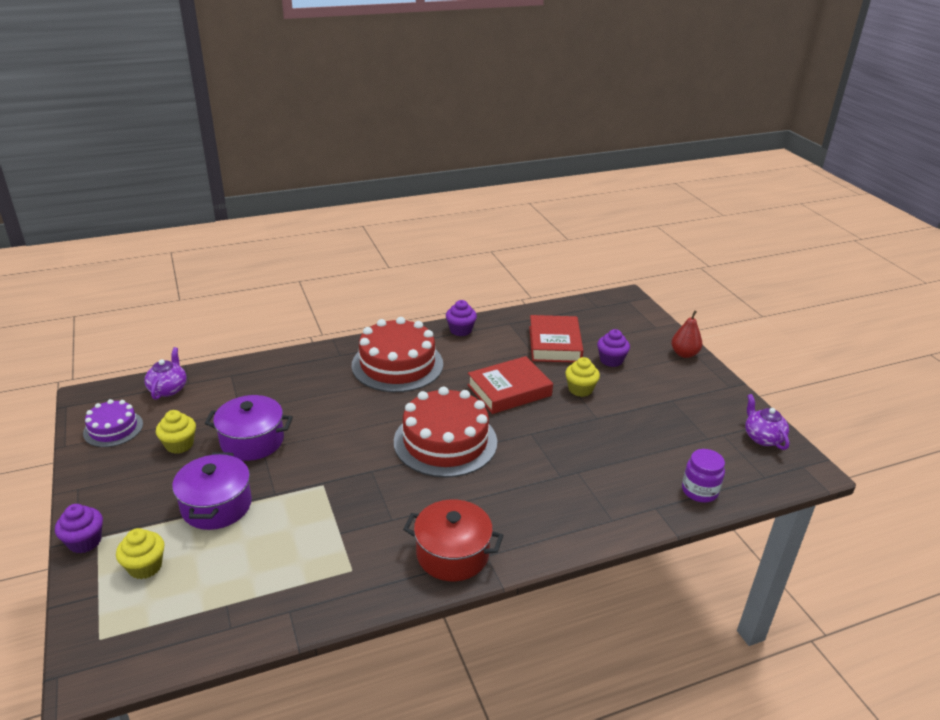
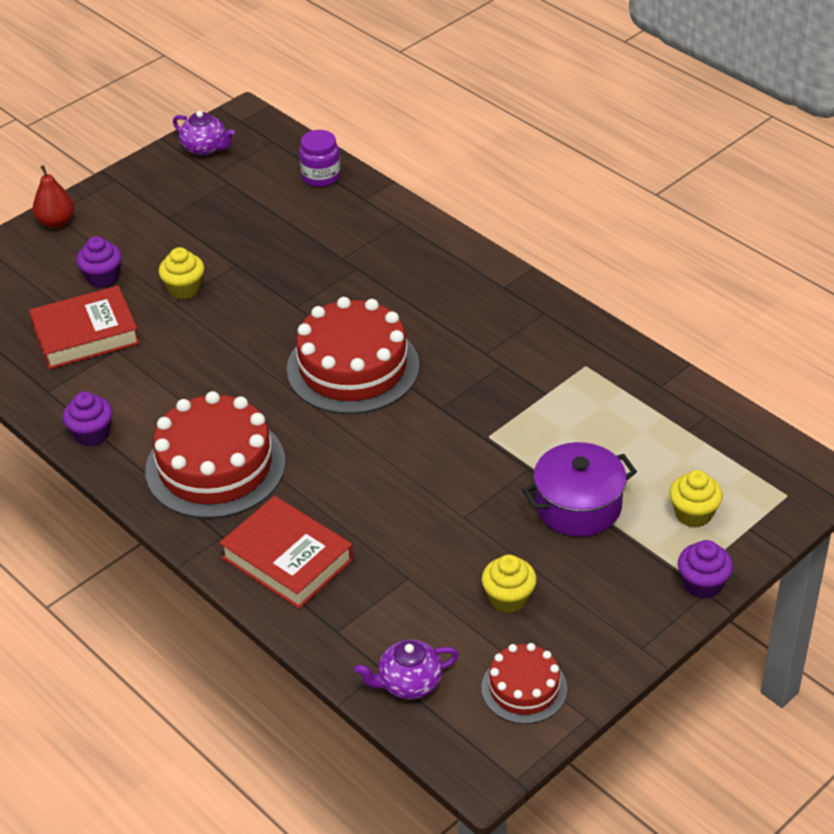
camera: 110 degrees left, 10 degrees up
(113, 428) = (524, 688): purple cake -> red cake
(252, 441) = (457, 533): purple pot -> none
(452, 554) = (518, 308): red pot -> none
(509, 390) = (219, 346): red book -> red book (287, 559)
(762, 438) = (205, 148): purple teapot -> purple teapot turned 105 degrees counterclockwise

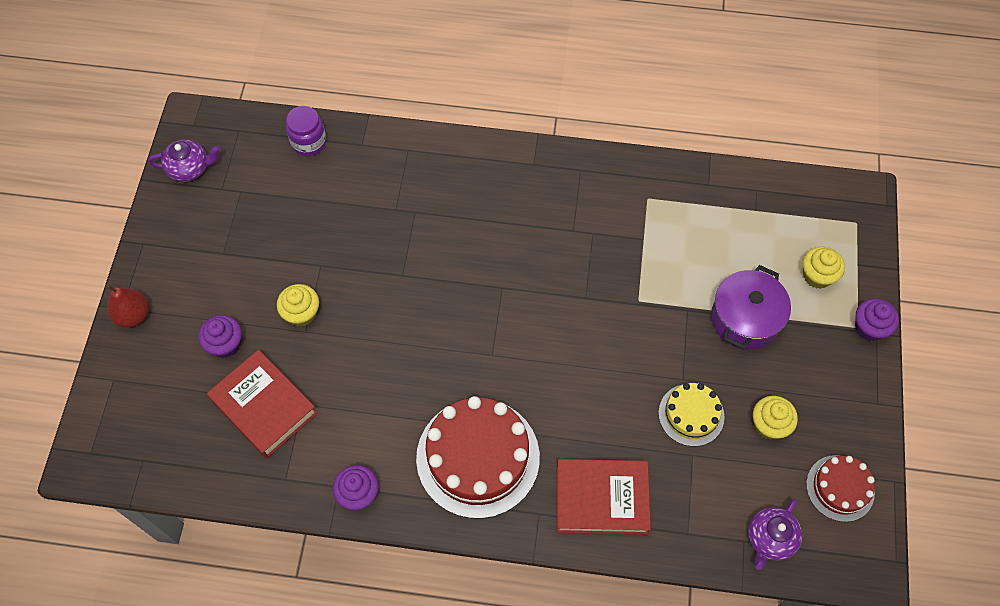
camera: 40 degrees left, 20 degrees up
(86, 334) = (264, 406): red book -> red book turned 75 degrees counterclockwise
(353, 367) = (494, 303): red cake -> none
(441, 547) = (691, 414): none -> yellow cake

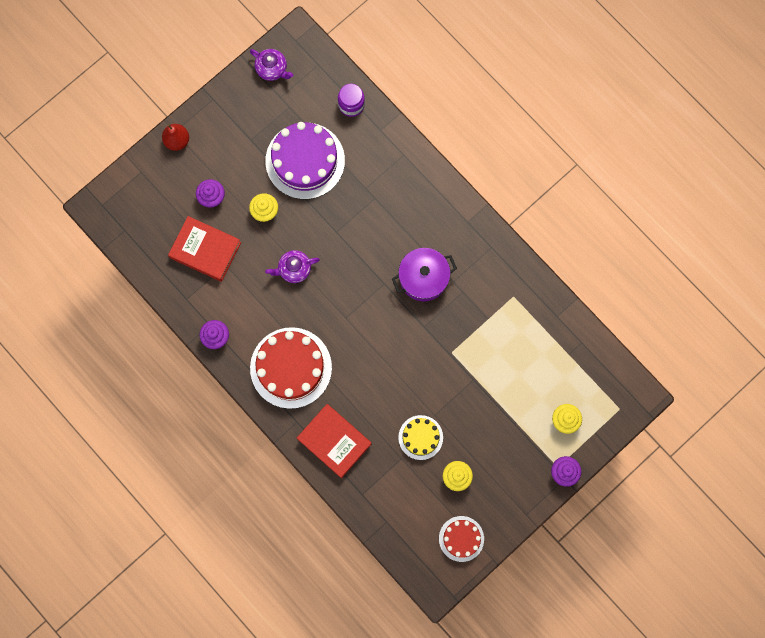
camera: 40 degrees right, 15 degrees up
(264, 406) = (205, 250): red book -> red book turned 60 degrees counterclockwise
(304, 230) = (305, 161): none -> purple cake
(745, 319) = (500, 411): purple pot -> purple pot (423, 278)
(770, 539) = (400, 532): purple teapot -> purple teapot (294, 269)

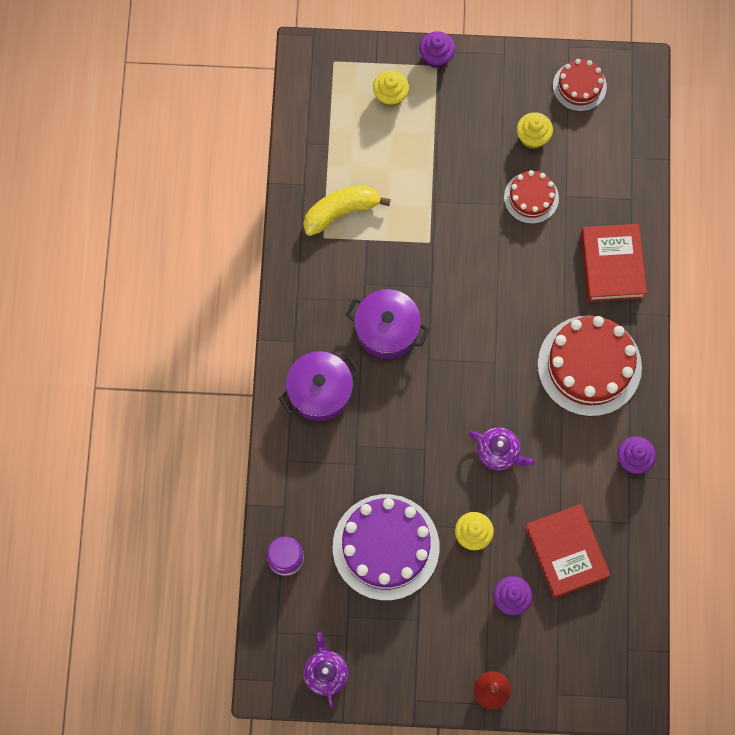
camera: 135 degrees left, 5 degrees down
(420, 437) = (531, 197): yellow cake -> red cake
(424, 208) = (320, 391): none -> purple pot
(519, 321) = (341, 212): none -> yellow banana

